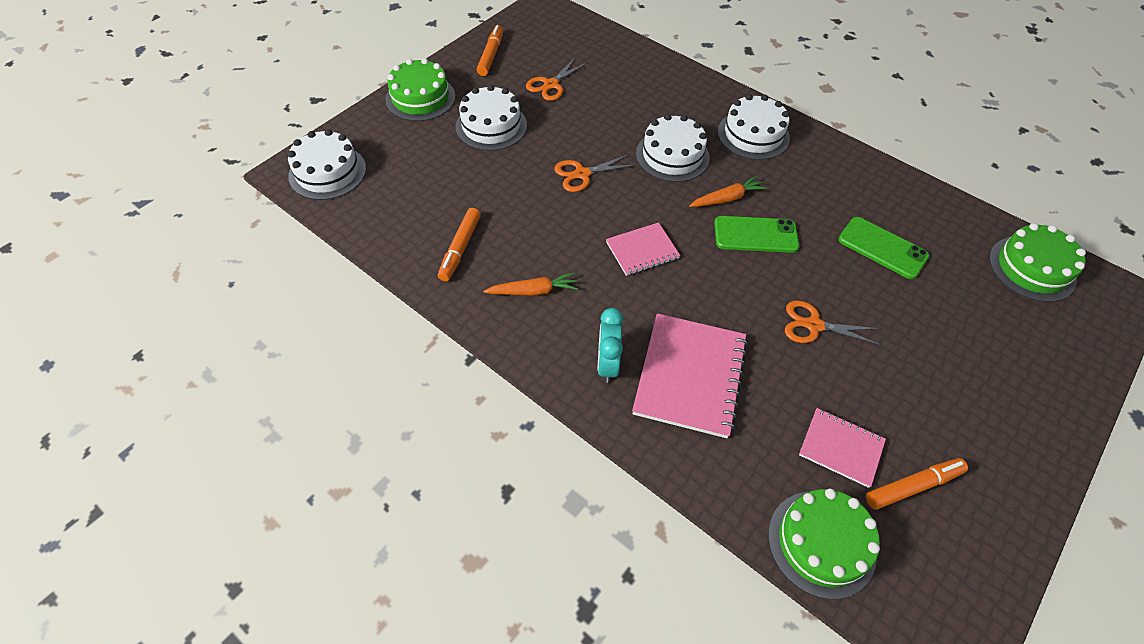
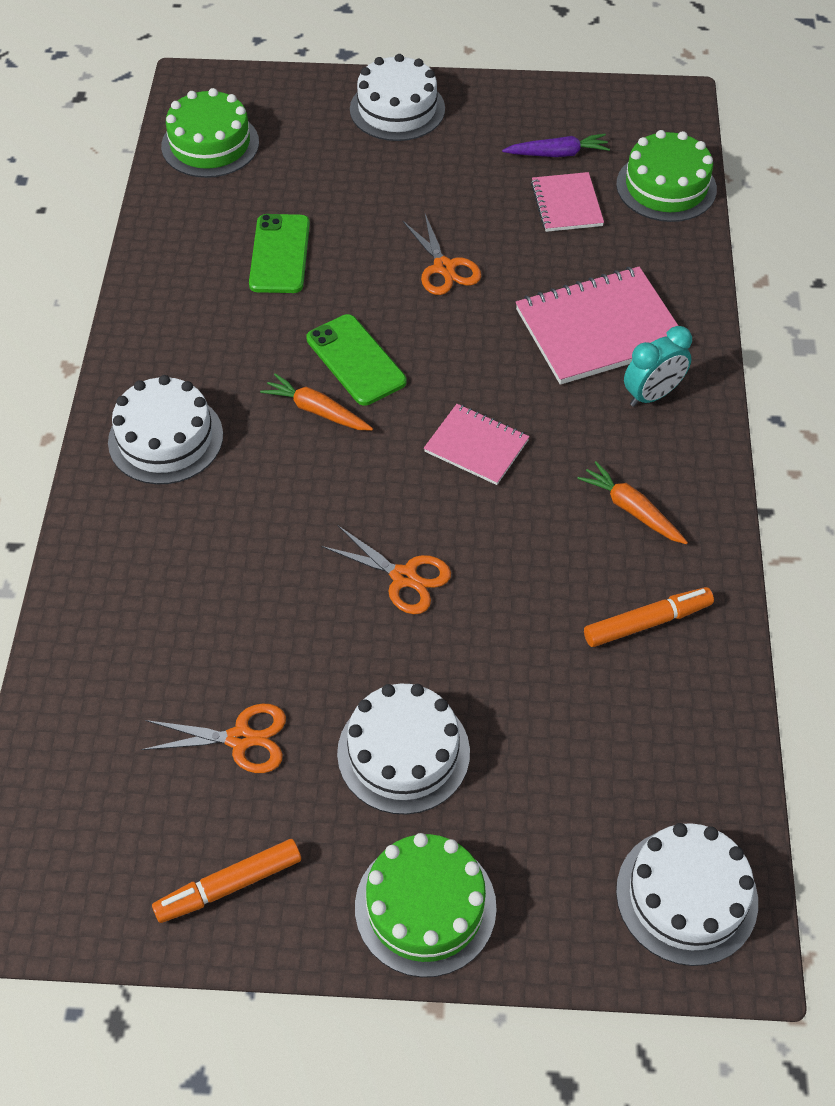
camera: 125 degrees left, 0 degrees up
(672, 155) = (282, 501): white cake -> white cake (397, 109)
(913, 486) = (557, 154): orange marker -> purple carrot

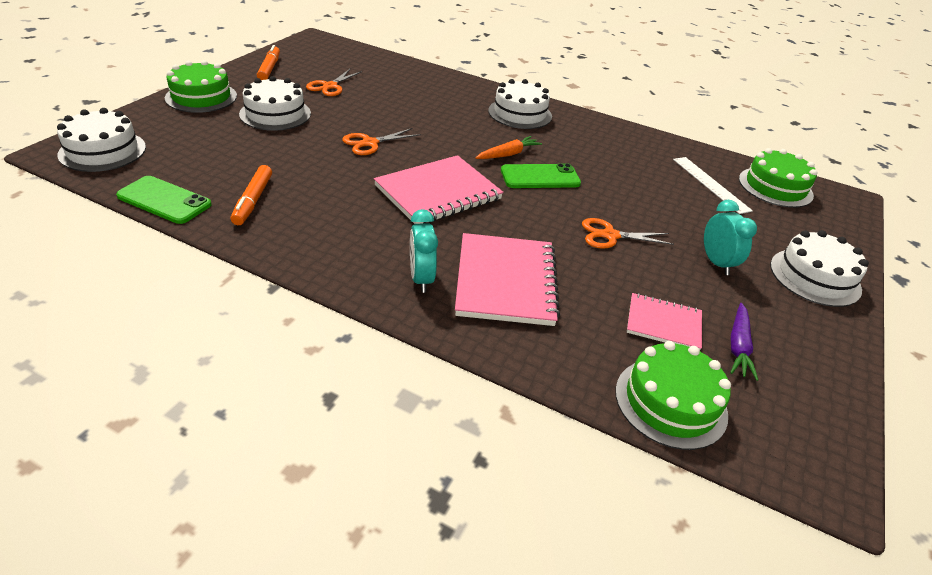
camera: 110 degrees right, 15 degrees down
(247, 200) = (710, 184): none -> white ruler
(280, 254) = (651, 180): green phone -> green phone (164, 200)
(430, 179) = (716, 263): none -> turquoise clock
(476, 446) = (438, 193): pink notebook -> pink notebook, size x1.75
(631, 510) = (334, 228): orange carrot -> none

